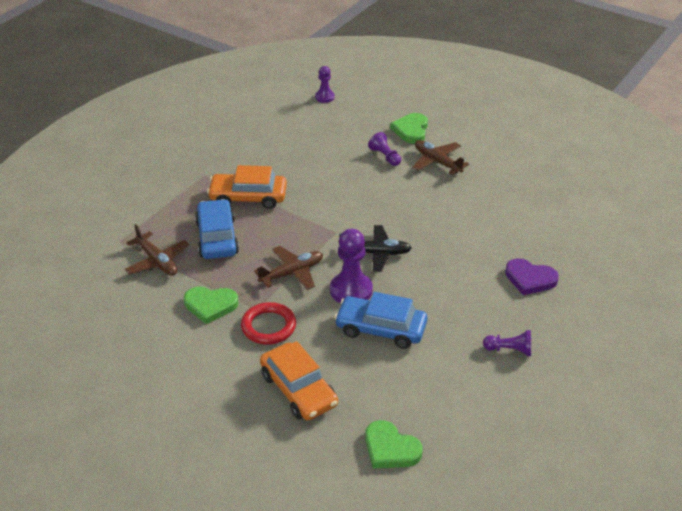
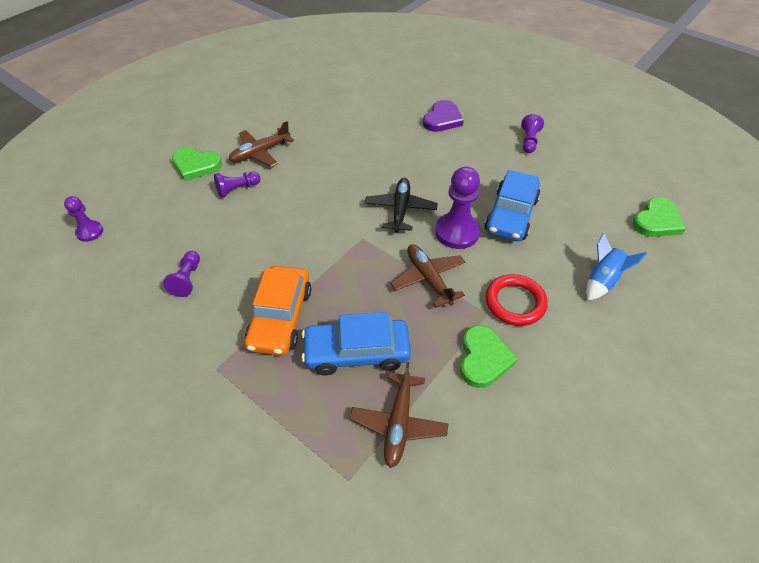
camera: 85 degrees left, 10 degrees up
(157, 261) = (398, 423): brown plane -> brown plane turned 135 degrees clockwise
(282, 149) = (187, 279): none -> purple pawn
(298, 390) = (602, 280): orange car -> blue rocket

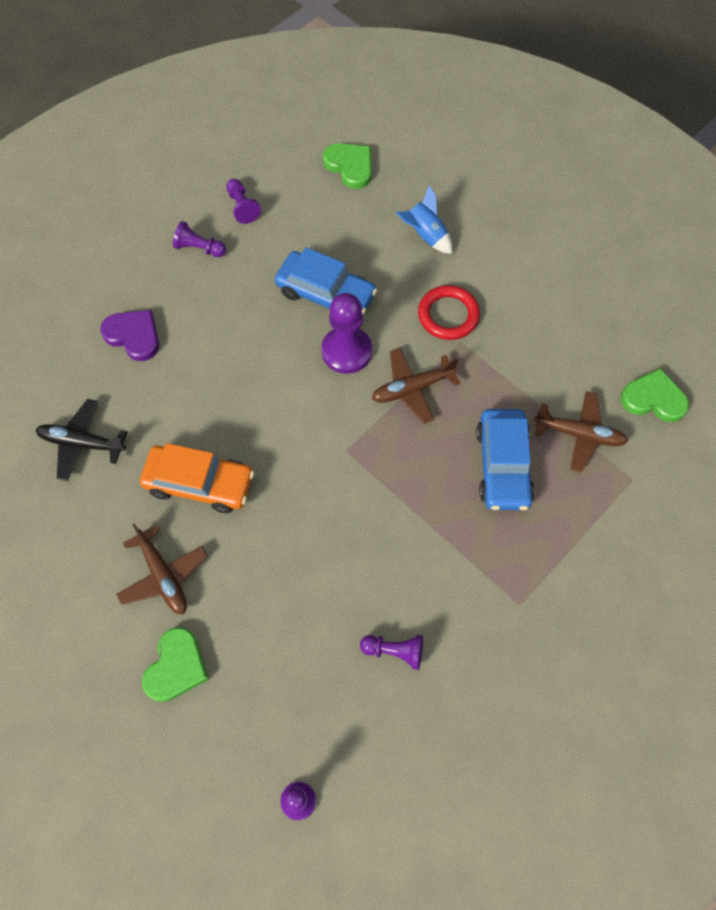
camera: 85 degrees left, 15 degrees up
(237, 189) = (238, 603): purple pawn -> purple pawn (242, 207)
(280, 317) = (456, 541): orange car -> orange car (199, 483)
(400, 209) = (302, 405): black plane -> black plane (82, 443)
(483, 358) = (512, 354): green heart -> green heart (653, 399)

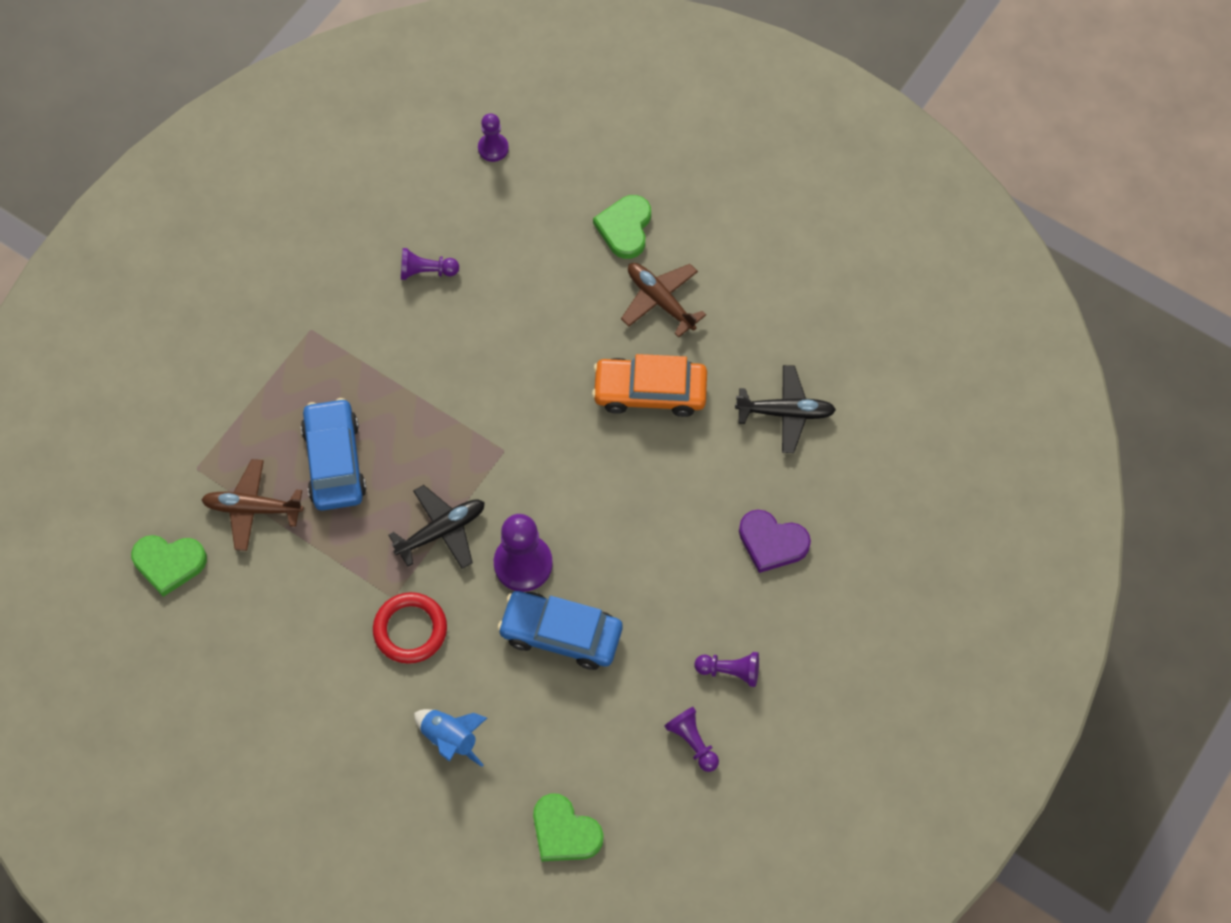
camera: 170 degrees right, 0 degrees up
(412, 388) = (442, 531): brown plane -> black plane

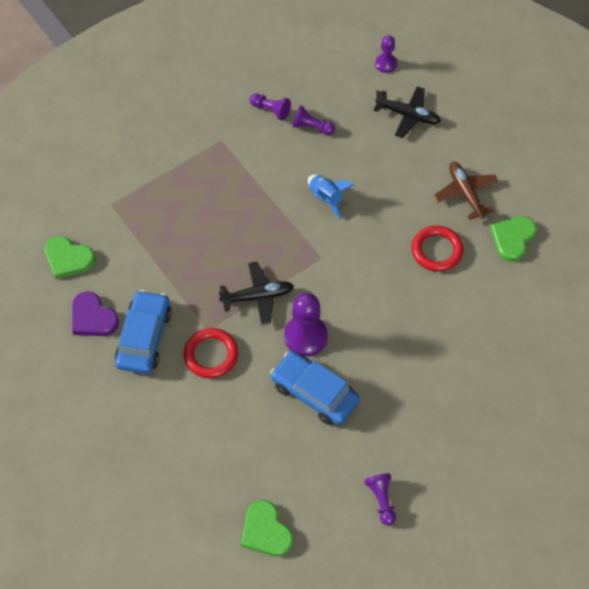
camera: 20 degrees right, 5 degrees down
(252, 508) = (137, 241): brown plane -> none
(335, 461) = (203, 228): blue car -> blue car (144, 337)
(450, 738) = (210, 438): blue rocket -> blue rocket (326, 198)
(625, 228) = (457, 139): green heart -> green heart (512, 239)
(650, 392) = (436, 250): orange car -> red ring
(730, 671) = (426, 459): purple pawn -> purple pawn (271, 110)
(772, 542) = (488, 380): purple heart -> purple heart (93, 318)
(786, 413) = (529, 294): black plane -> black plane (408, 115)

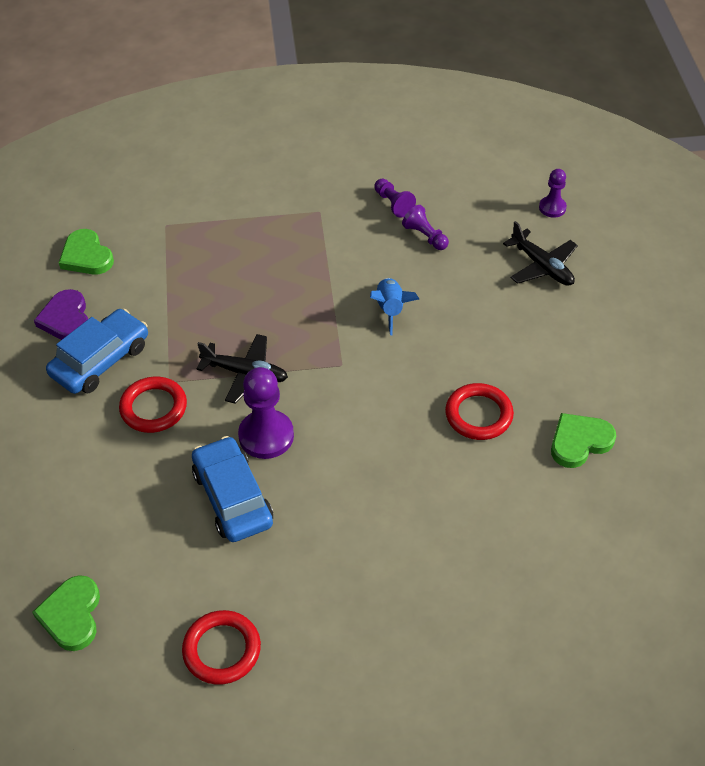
camera: 30 degrees right, 10 degrees down
(381, 500) = (222, 650): purple pawn -> red ring
(465, 193) = (555, 370): brown plane -> none

